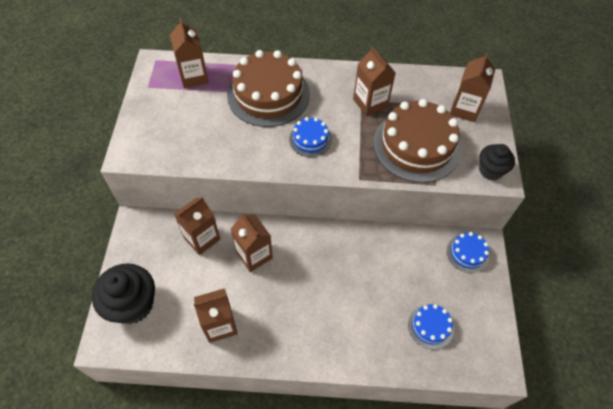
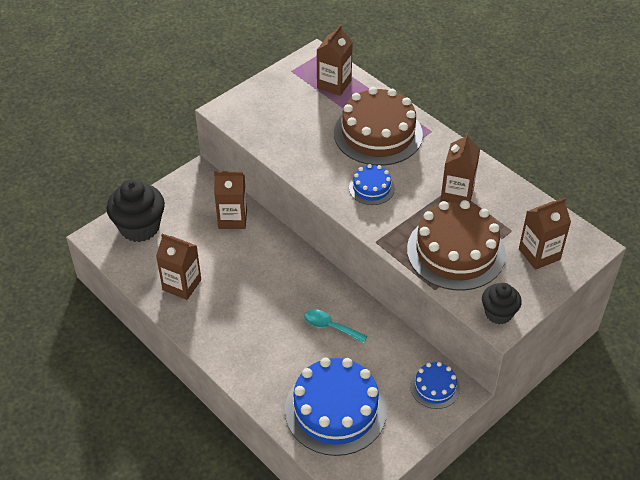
camera: 45 degrees right, 10 degrees down
(254, 255) = (257, 258): brown carton -> none
(360, 266) = (330, 326): none -> turquoise spoon
(430, 326) = (335, 410): blue cake -> blue cake, size x2.03

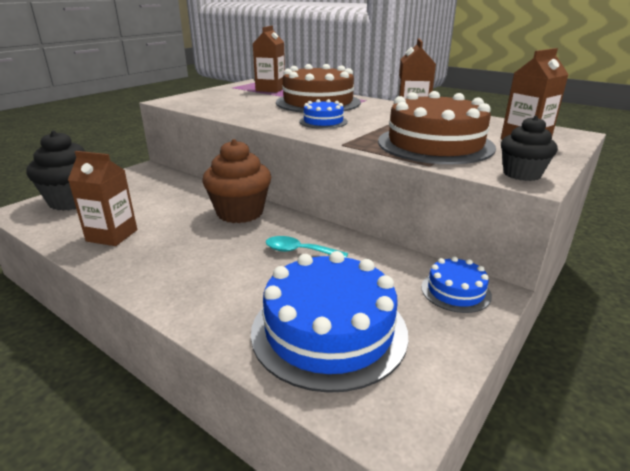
camera: 10 degrees left, 20 degrees down
(232, 219) = (179, 189): brown carton -> none
(287, 266) = (240, 212): none -> brown cupcake

